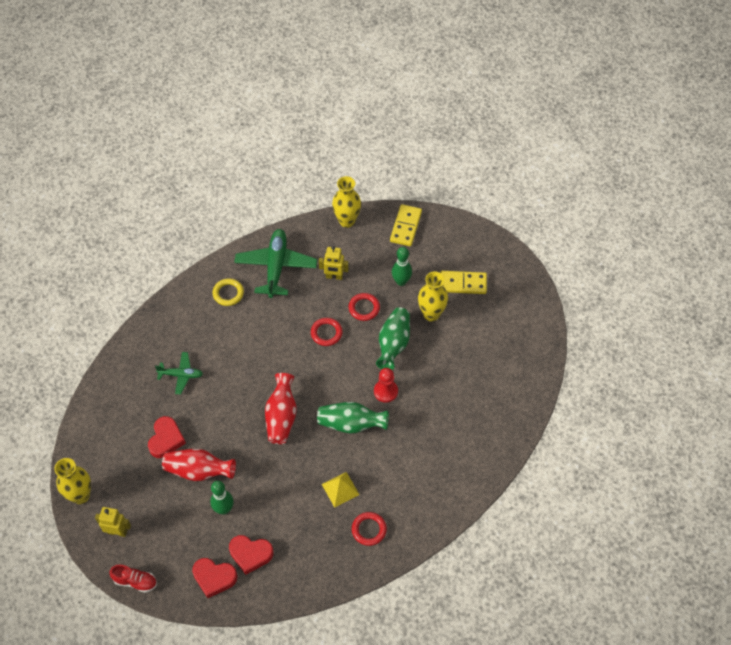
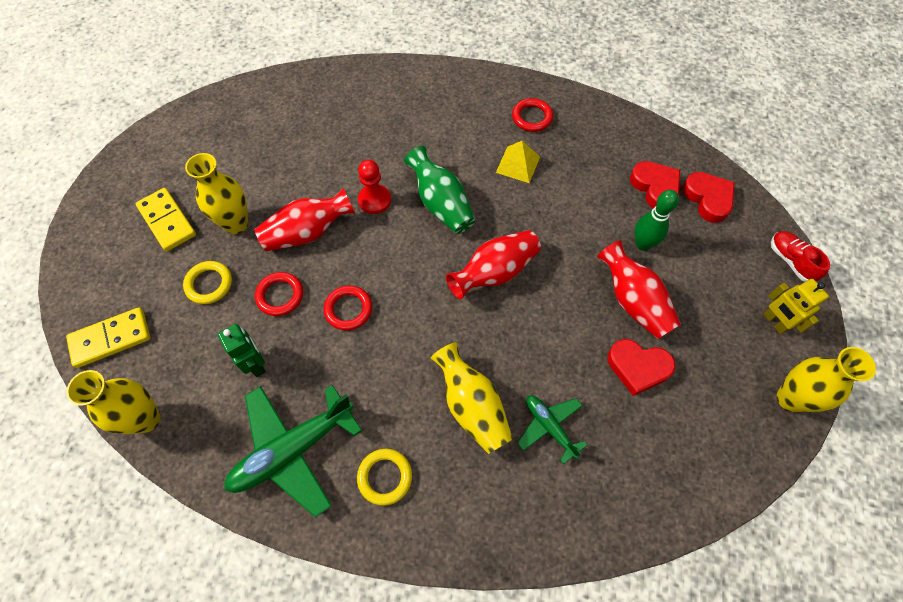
camera: 130 degrees left, 5 degrees up
(166, 439) = (638, 367): red heart -> red heart turned 135 degrees counterclockwise
(223, 350) = (472, 406): none -> yellow vase
(334, 276) = (256, 364): yellow robot -> green robot
(393, 344) = (307, 233): green vase -> red vase
(401, 281) = (209, 284): green bowling pin -> yellow ring

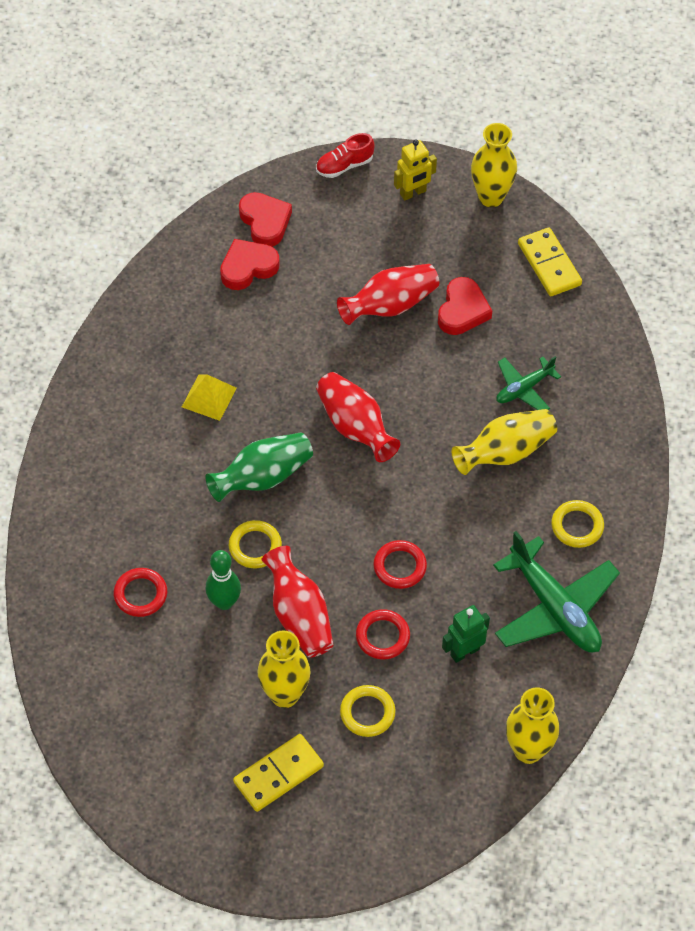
camera: 90 degrees left, 5 degrees down
(111, 339) = (437, 805): yellow domino -> yellow domino (549, 264)
(374, 200) = (255, 546): red pawn -> yellow ring
(532, 117) = (137, 378): red ring -> red ring (140, 594)
(642, 244) = (322, 288): green bowling pin -> green bowling pin (224, 602)
(708, 199) = (265, 222): red heart -> red heart turned 90 degrees clockwise

